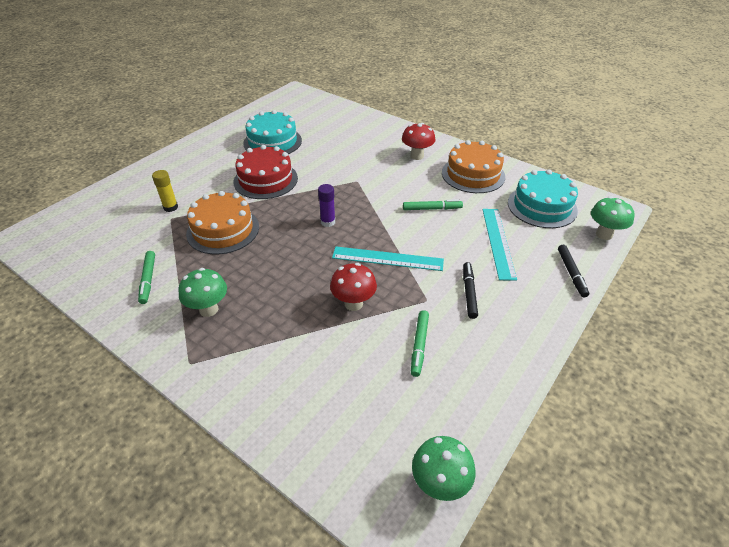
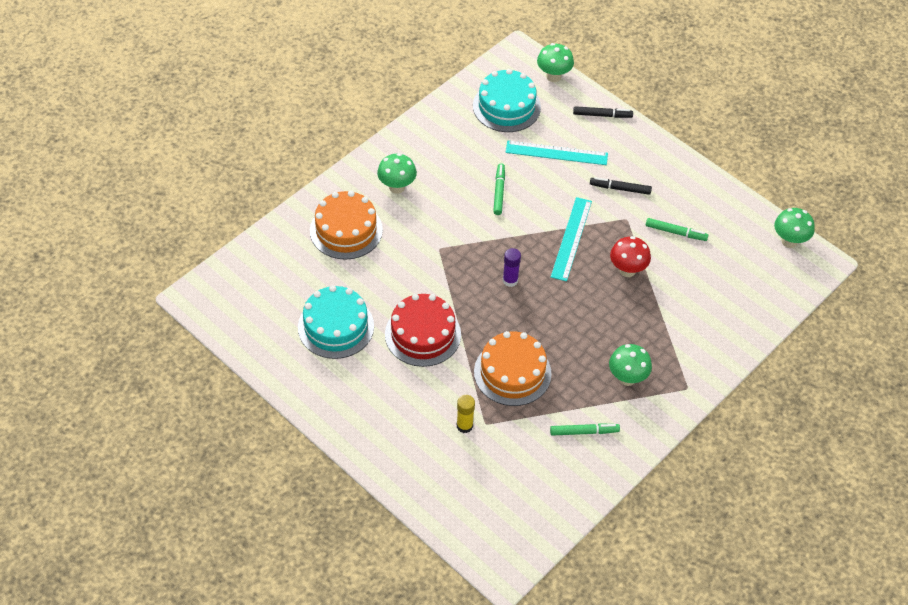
camera: 85 degrees left, 10 degrees up
(417, 156) = (397, 187): red mushroom -> green mushroom
(473, 174) = (443, 146): orange cake -> orange cake (346, 230)

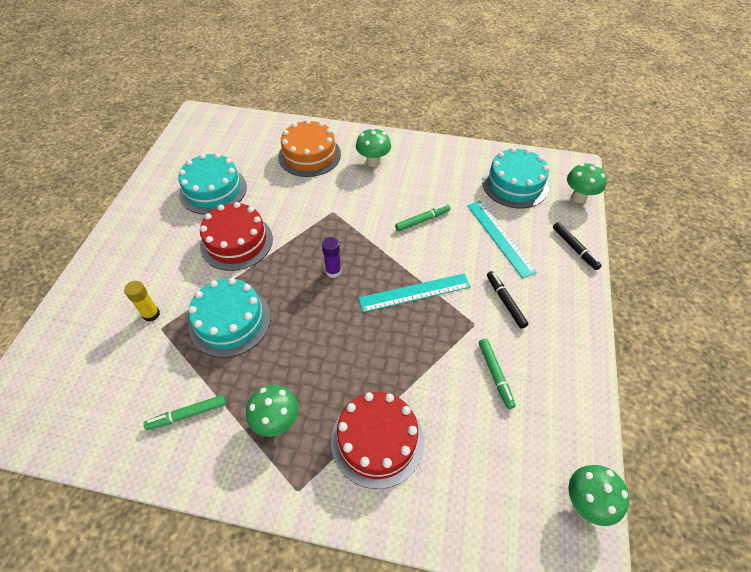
camera: 60 degrees right, 0 degrees up
(512, 372) = (230, 321): orange cake -> turquoise cake
(584, 432) = (187, 414): green marker -> green marker turned 105 degrees clockwise
(627, 270) = (413, 355): red mushroom -> none
(680, 326) = (377, 440): none -> red cake

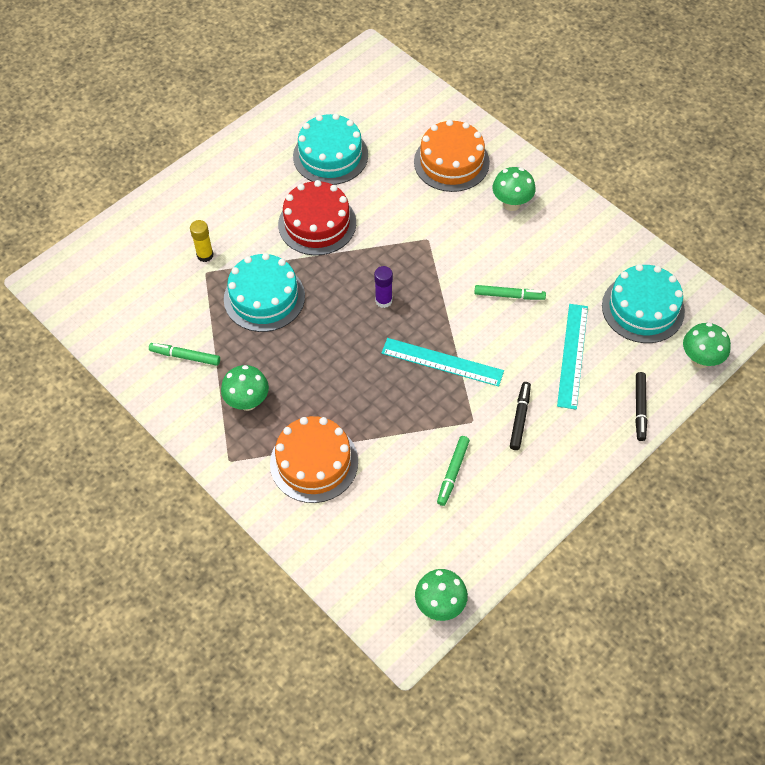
camera: 35 degrees right, 5 degrees up
(377, 440) = (314, 462): red cake -> orange cake

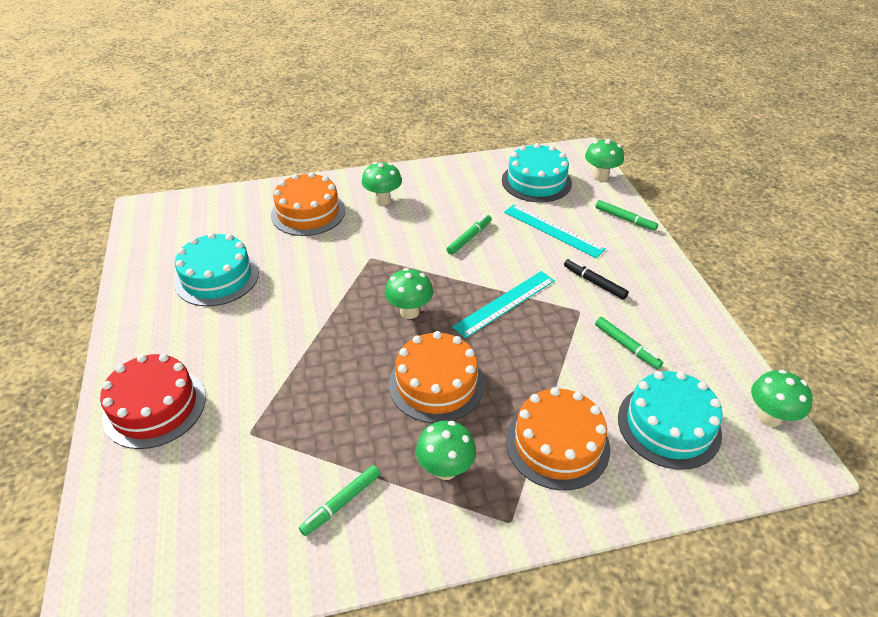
camera: 60 degrees left, 15 degrees down
(205, 255) = (227, 423): yellow glue stick -> none
(264, 297) = (328, 396): turquoise cake -> turquoise cake (669, 425)
(317, 223) = (281, 319): red cake -> red cake (155, 407)
(320, 358) = (436, 384): none -> orange cake
(383, 301) = (409, 312): purple glue stick -> green mushroom
(640, 408) = (625, 219): black marker -> green marker

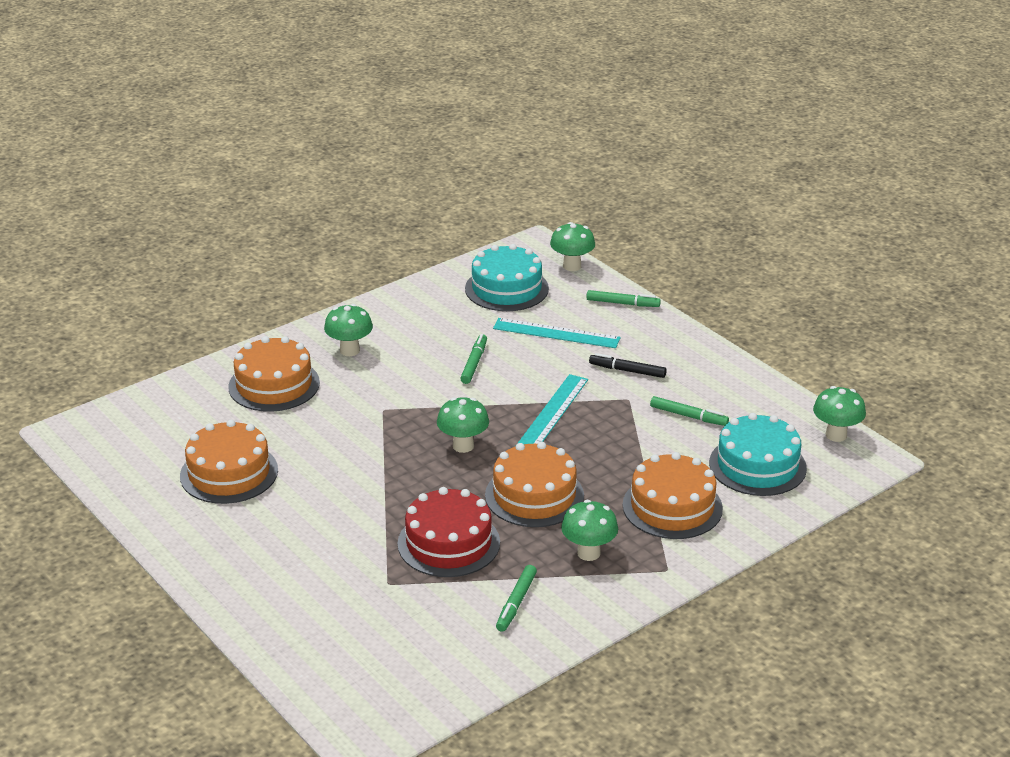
camera: 25 degrees left, 10 degrees down
(155, 407) = (274, 594): red cake -> red cake (448, 543)
(217, 277) = (229, 473): turquoise cake -> orange cake

